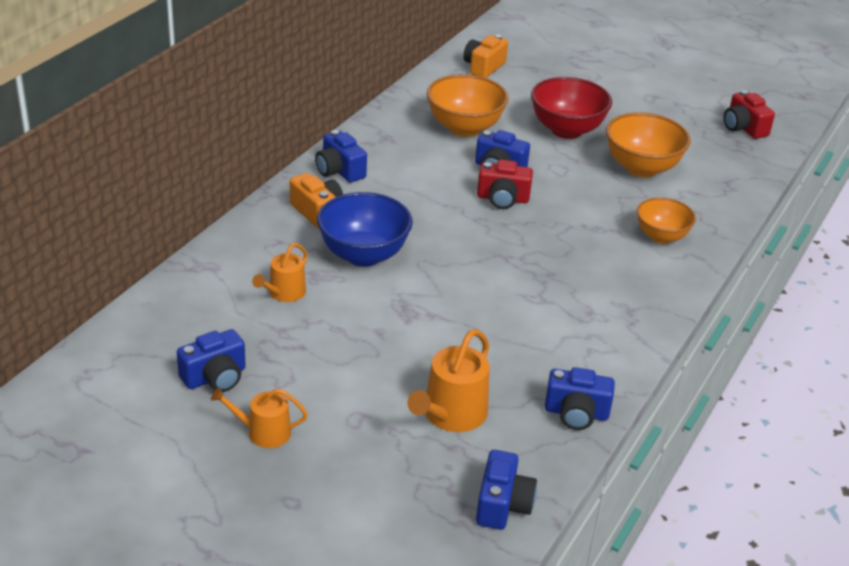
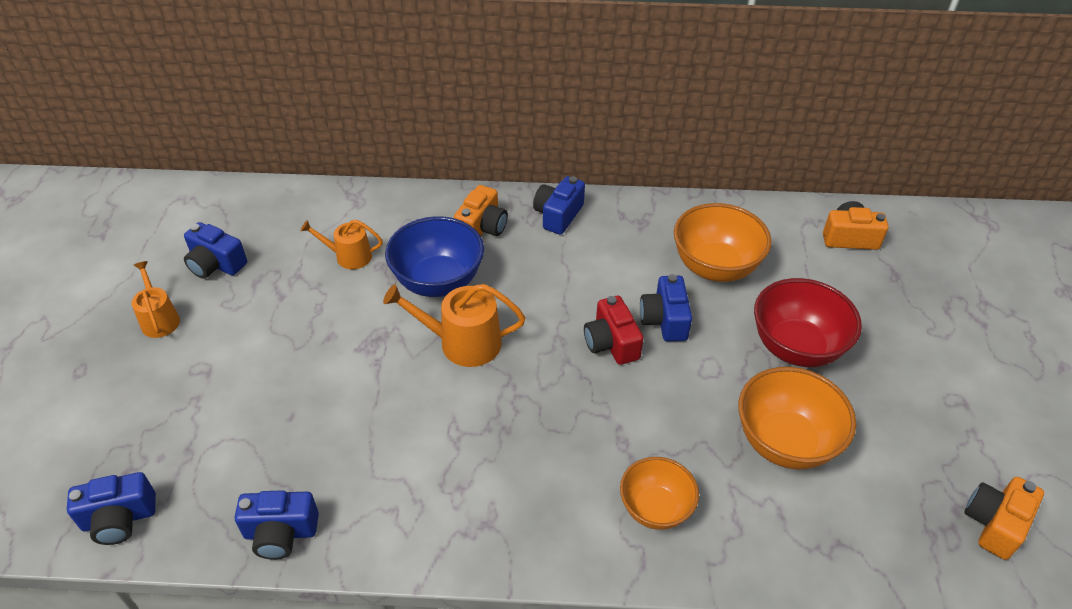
camera: 65 degrees right, 10 degrees up
(451, 415) = (233, 432): orange watering can -> orange watering can (462, 342)
(576, 413) = (281, 533): blue camera -> blue camera turned 75 degrees counterclockwise
(743, 128) = (994, 524): red camera -> orange camera

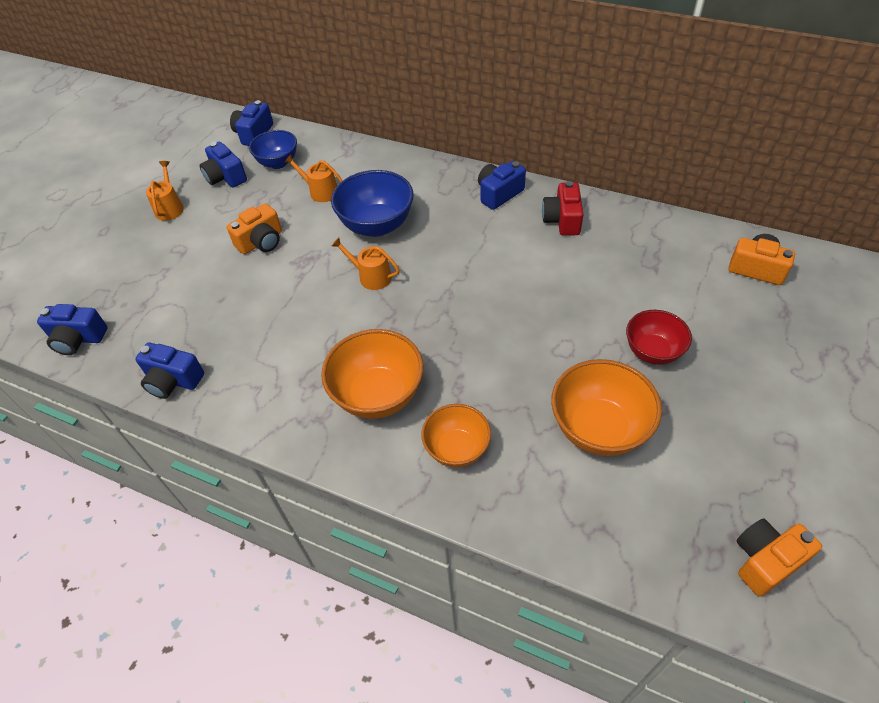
camera: 25 degrees right, 5 degrees up
(276, 232) = (278, 163): none -> blue bowl
(462, 342) = (371, 276): orange watering can -> orange watering can, size x0.64
(482, 228) = (432, 191): orange camera -> orange camera (261, 242)
(611, 343) = (490, 306): red camera -> red camera (562, 220)
(664, 320) = (545, 299): blue camera -> blue camera (254, 134)
(715, 267) = (613, 266): orange bowl -> orange bowl (378, 395)
(796, 347) = (652, 351): red bowl -> red bowl, size x0.65

